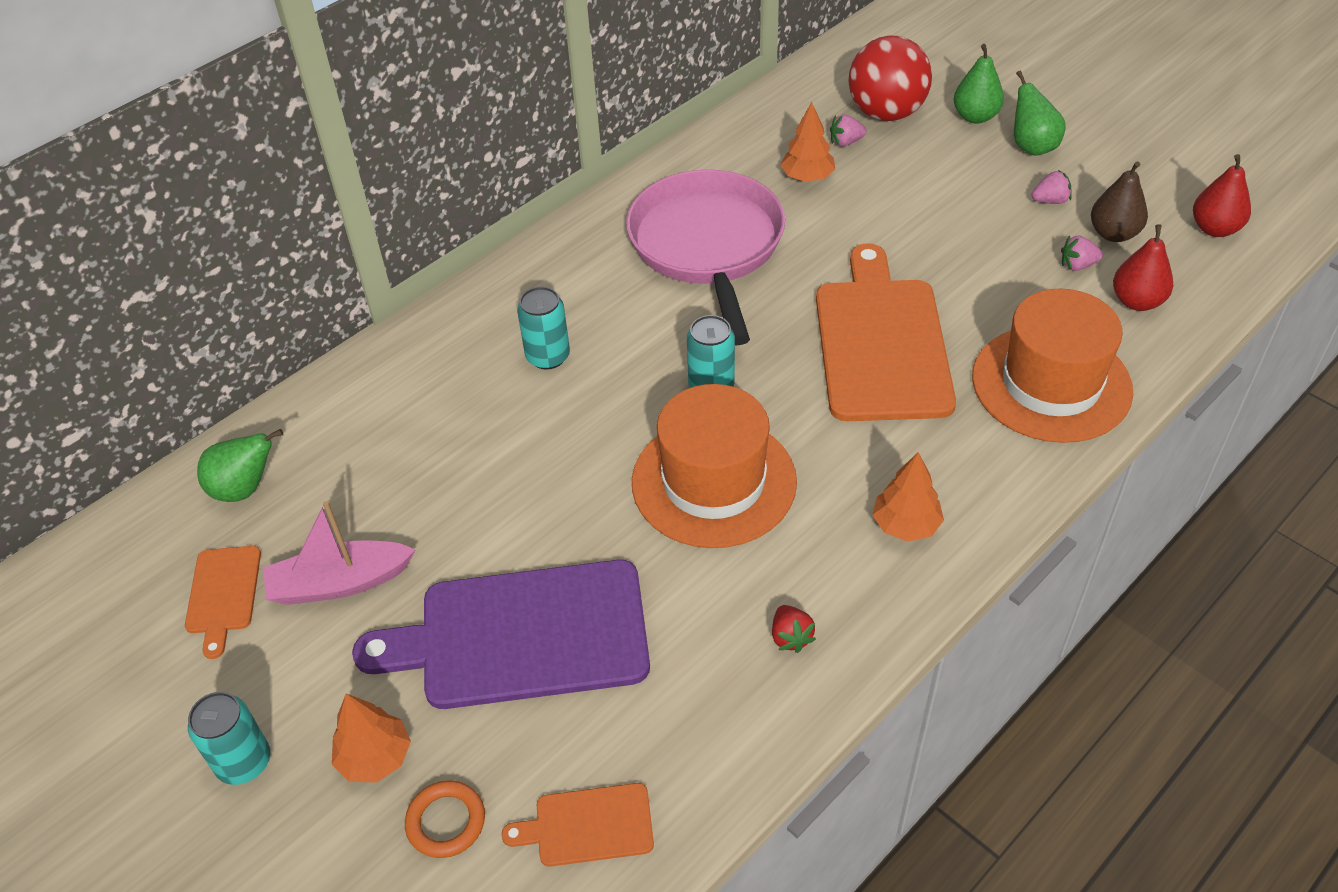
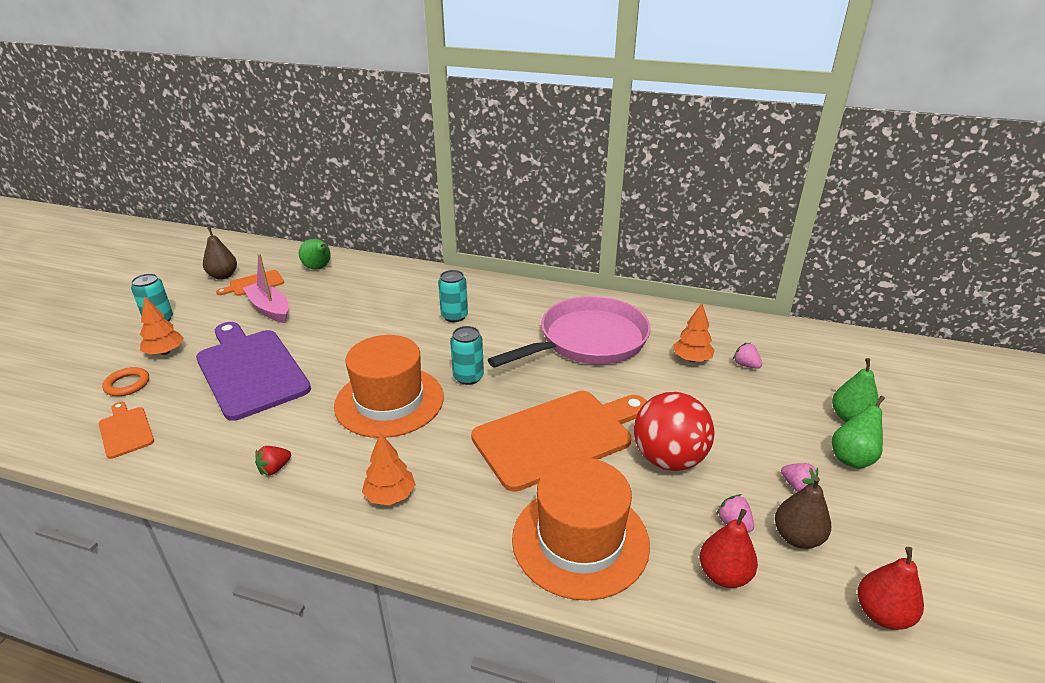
camera: 60 degrees right, 15 degrees down
(145, 640) = (223, 276): none -> brown pear
(886, 113) = (799, 374): red ball -> red ball (668, 459)

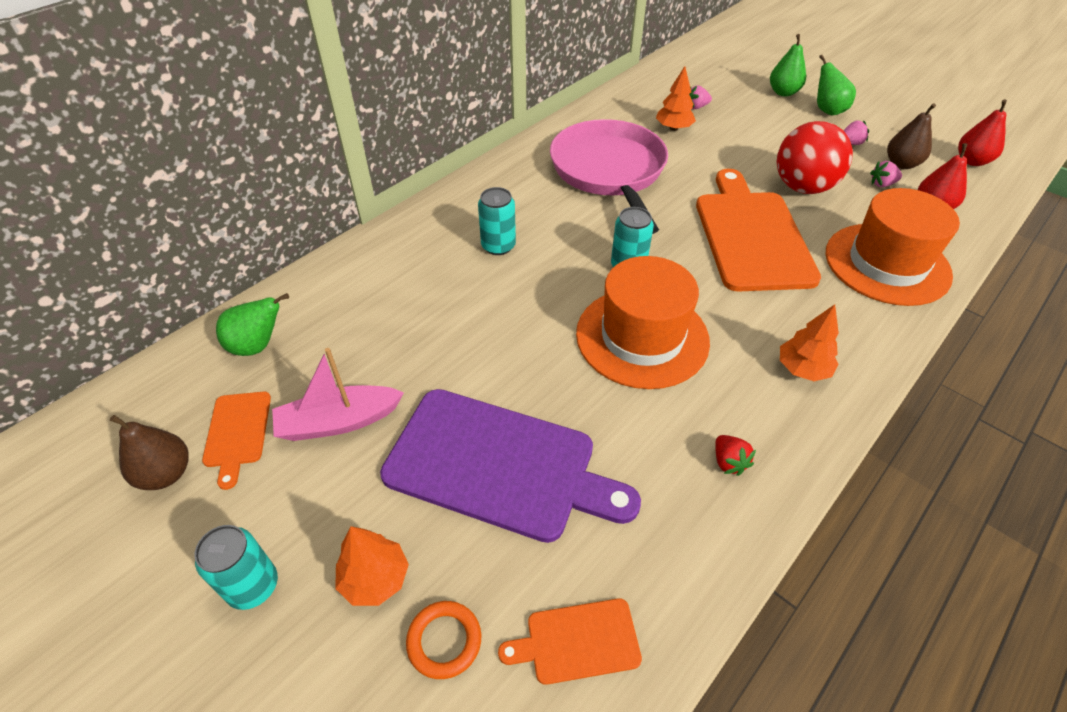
camera: 65 degrees left, 15 degrees up
(250, 370) = (499, 465): purple cutting board -> purple cutting board turned 150 degrees counterclockwise

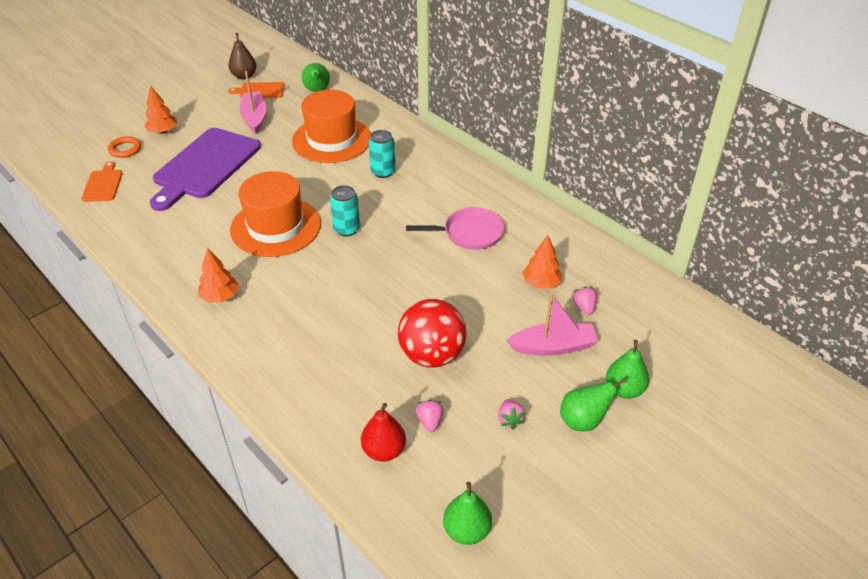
camera: 95 degrees right, 5 degrees down
(253, 586) = (176, 102): turquoise can -> none
(609, 172) = (469, 233): pink pan -> pink pan, size x0.58
(728, 462) = (167, 247): red strawberry -> none
(751, 235) = (368, 303): orange cutting board -> none
(754, 123) = (553, 346): none -> pink boat
(887, 264) = (311, 382): orange hat -> orange hat (331, 140)
(901, 164) = (465, 453): brown pear -> none
(972, 161) = (467, 530): red pear -> green pear

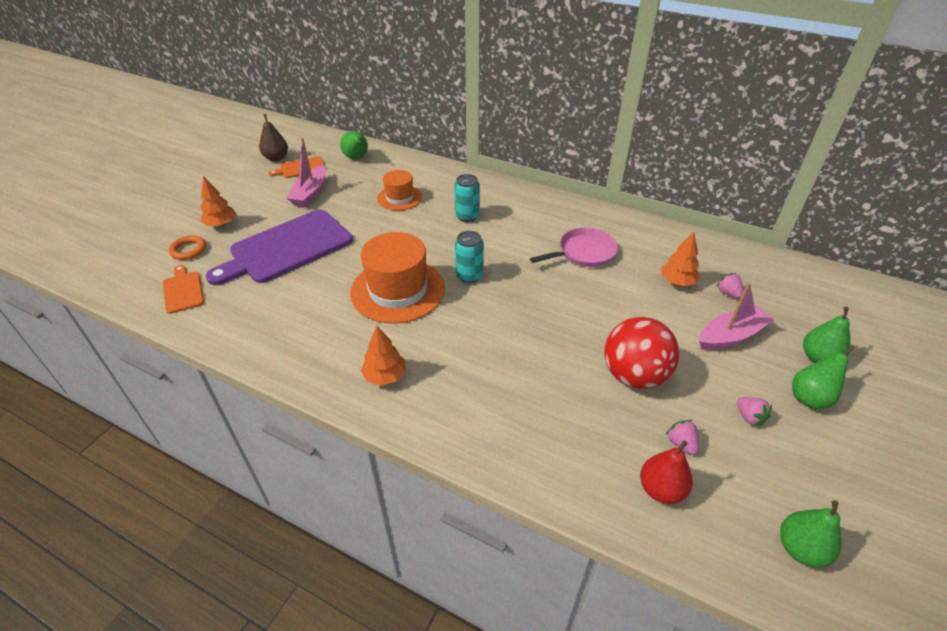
camera: 20 degrees left, 0 degrees up
(205, 166) = (287, 248): purple cutting board -> purple cutting board turned 45 degrees clockwise
(254, 118) = (310, 193): pink boat -> pink boat turned 135 degrees counterclockwise
(331, 140) = (399, 198): orange hat -> orange hat, size x0.57

